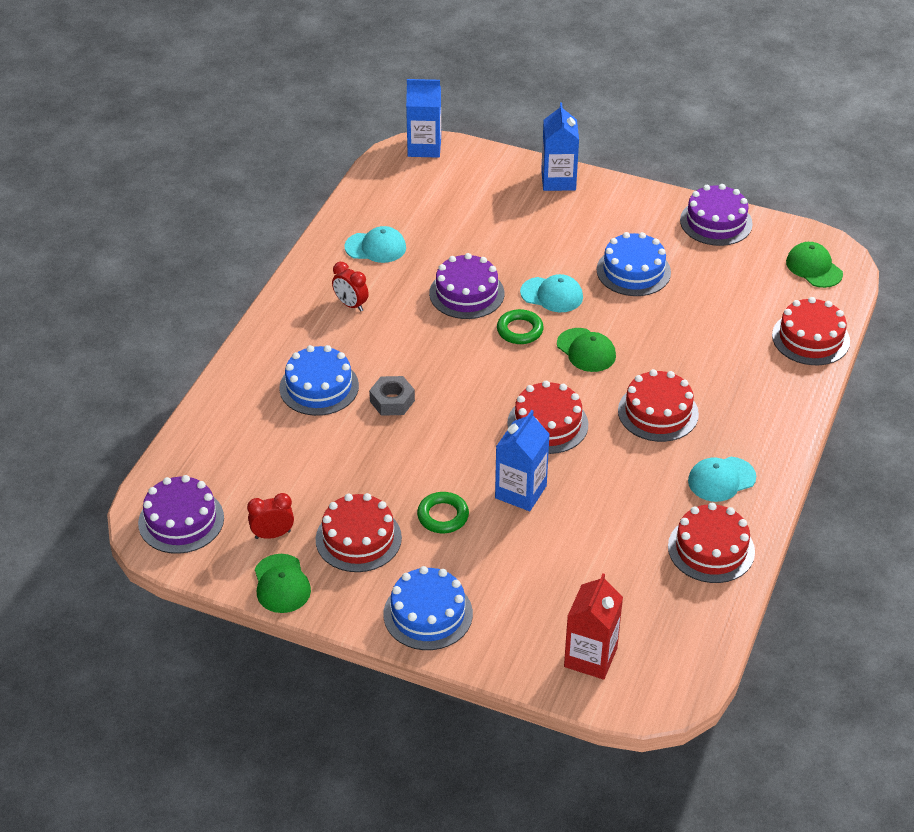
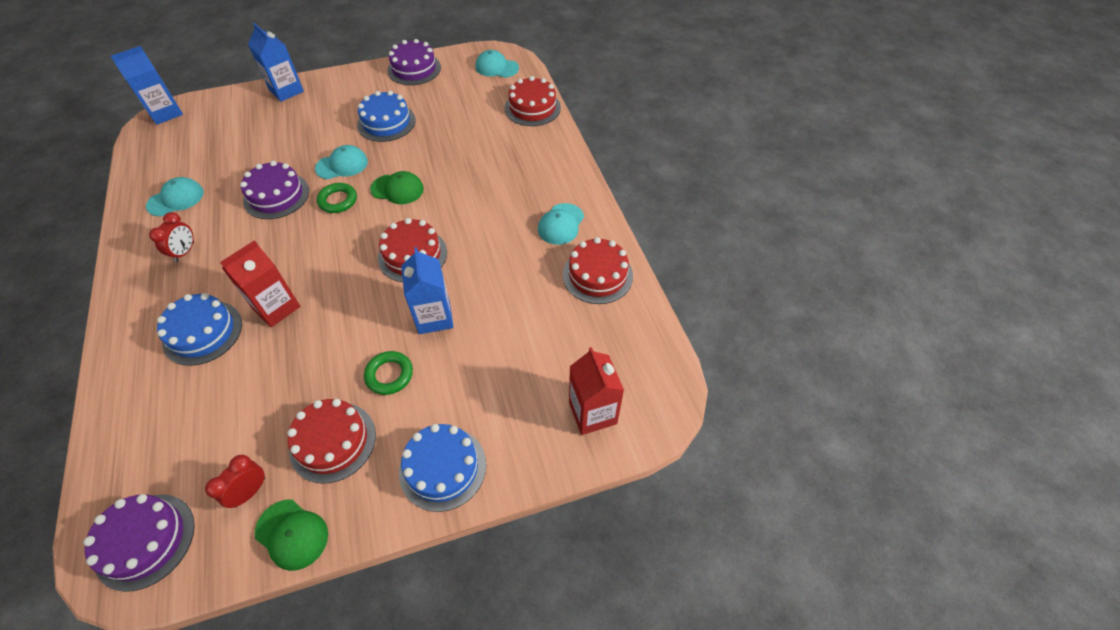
camera: 40 degrees left, 10 degrees up
(351, 305) = (185, 252): red clock -> red clock turned 75 degrees counterclockwise
(392, 401) = (276, 307): grey nut -> red carton
(658, 412) = (481, 203): red cake -> none
(814, 268) = (496, 67): green cap -> turquoise cap

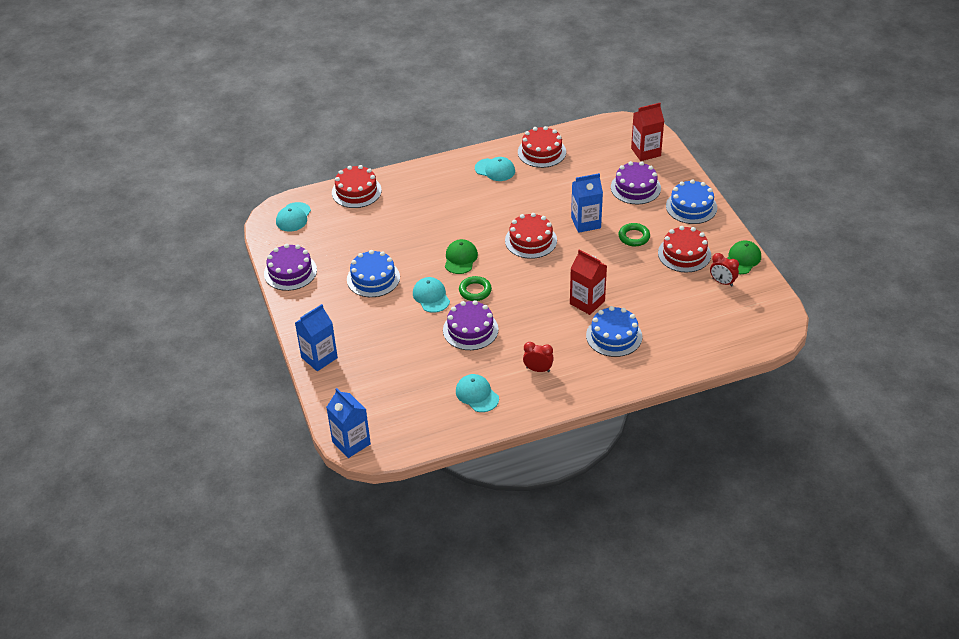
camera: 90 degrees left, 10 degrees down
(145, 541) = (760, 319): purple cake -> purple cake (635, 188)

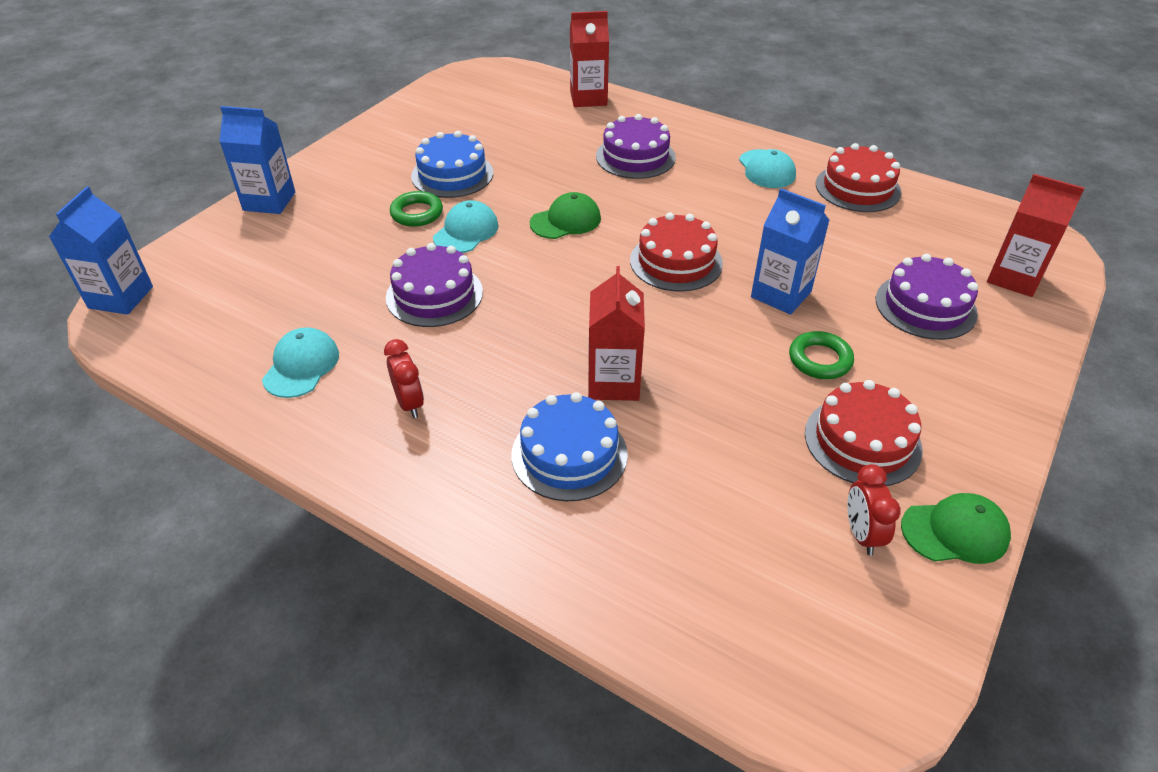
camera: 50 degrees right, 0 degrees up
(290, 272) = (402, 118): purple cake -> purple cake (635, 157)
(293, 217) = (495, 82): turquoise cap -> none
(356, 191) = (588, 98): red cake -> red carton
(475, 291) = (517, 262): green ring -> green ring (417, 213)
(691, 207) = (980, 390): blue cake -> none

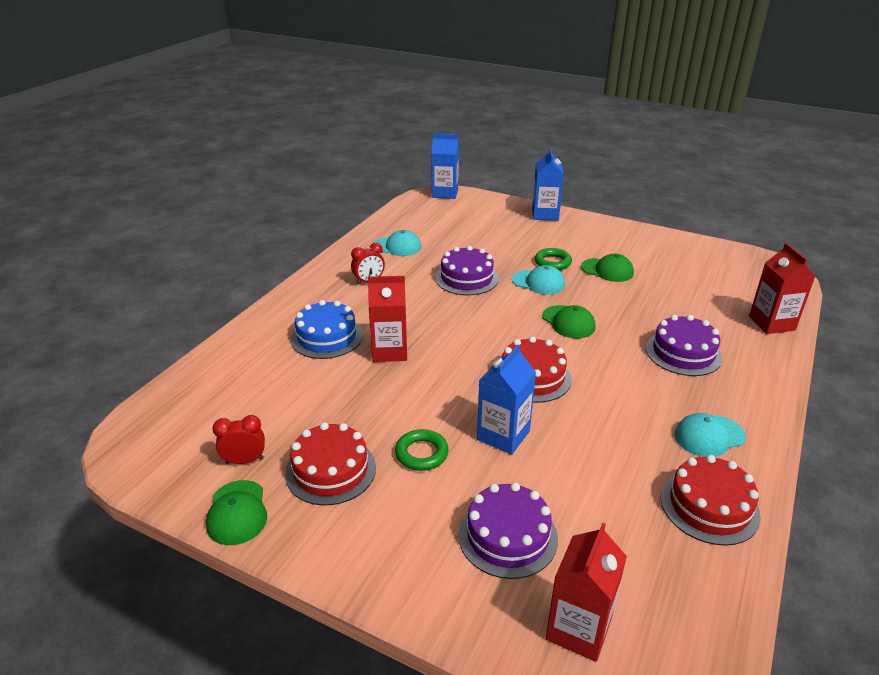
camera: 85 degrees right, 10 degrees down
(452, 174) = (607, 270): blue cake -> green cap

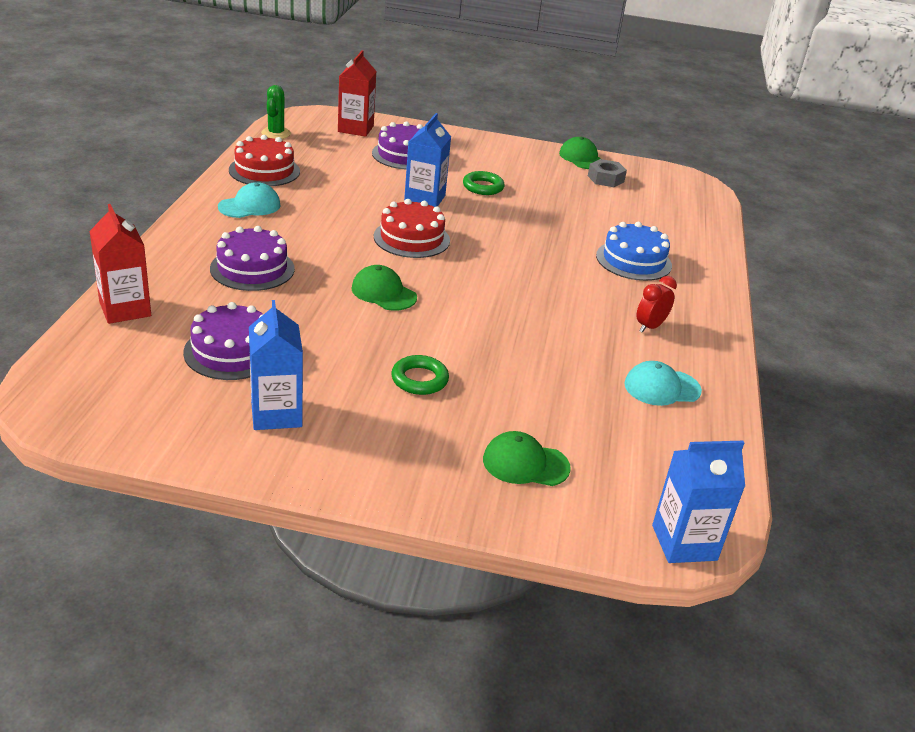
camera: 160 degrees right, 0 degrees up
(244, 461) = (605, 179): red clock -> grey nut
(331, 470) = (541, 177): red cake -> none
(389, 351) = (561, 252): red carton -> none
(466, 278) = (530, 341): purple cake -> purple cake (232, 351)
(538, 282) = (432, 343): turquoise cap -> none
(545, 214) = (458, 496): blue carton -> blue carton (276, 414)
(607, 270) = (335, 372): green cap -> green cap (525, 464)
(716, 617) = (276, 133): none -> green cactus

